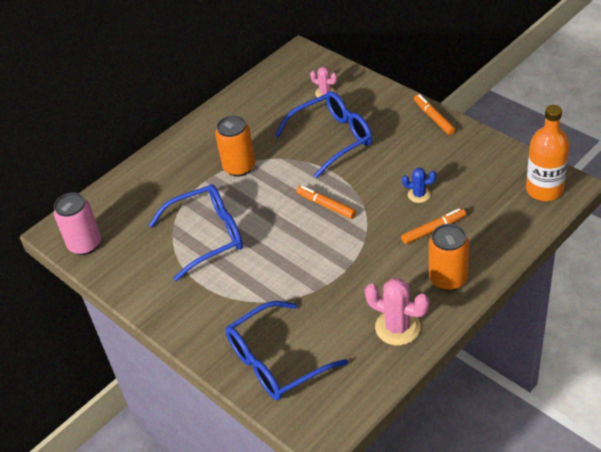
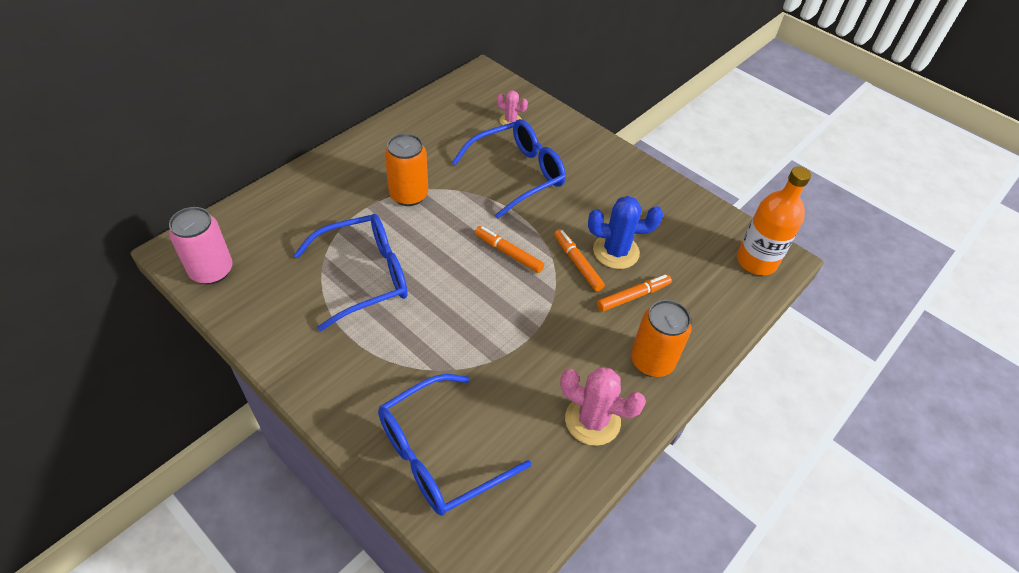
camera: 10 degrees left, 5 degrees up
(419, 195) = (616, 251): blue cactus -> blue cactus, size x1.76
(434, 118) = (631, 163): orange marker -> orange marker (577, 263)

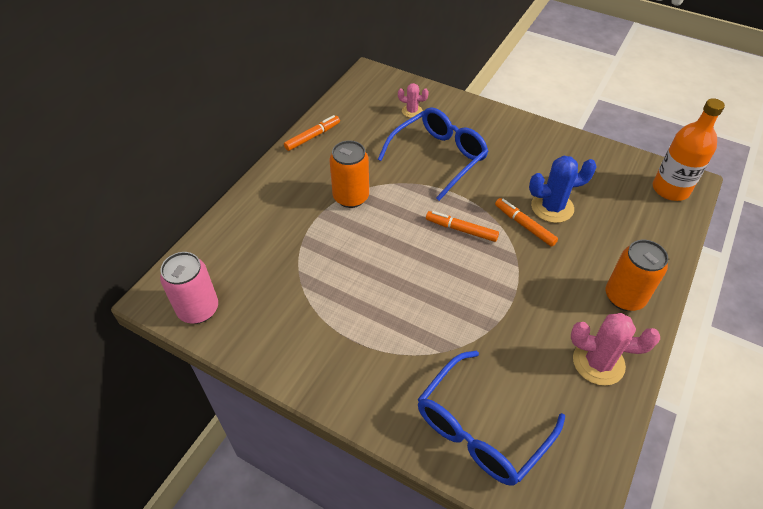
camera: 10 degrees left, 0 degrees up
(364, 276) = (342, 281): blue glasses -> none
(633, 296) = (584, 243): orange marker -> orange marker (312, 136)

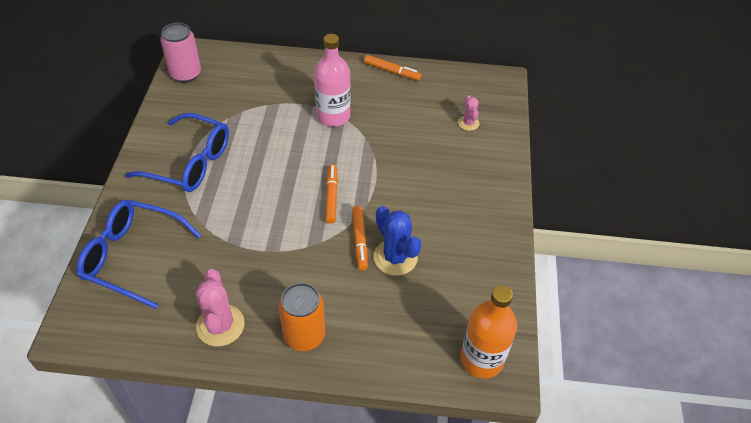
camera: 65 degrees right, 0 degrees up
(351, 197) = (333, 116): orange can -> pink bottle
(438, 157) = (415, 158): blue glasses -> blue glasses (189, 163)
(524, 225) = (360, 240): orange marker -> orange marker turned 150 degrees clockwise

